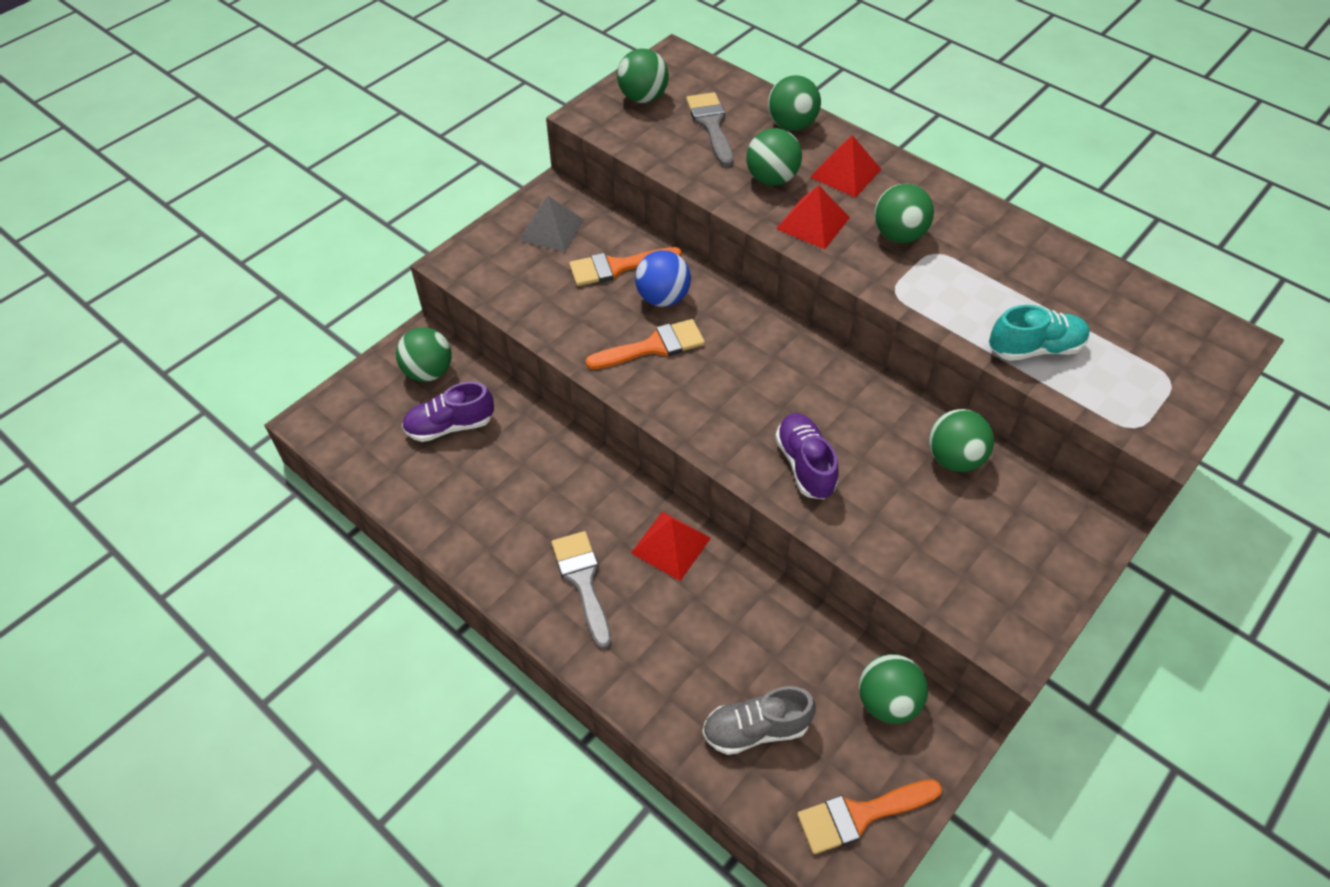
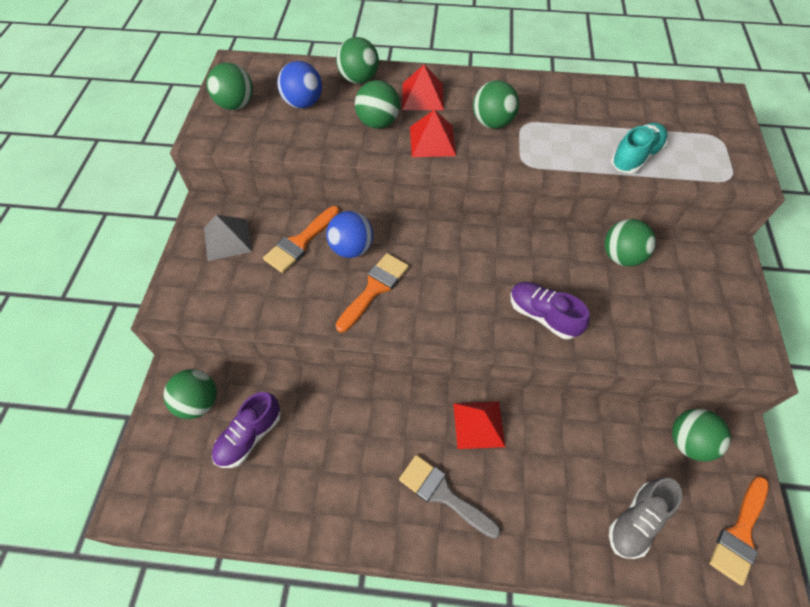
camera: 35 degrees left, 5 degrees up
(711, 125) = (303, 103): grey brush -> blue ball

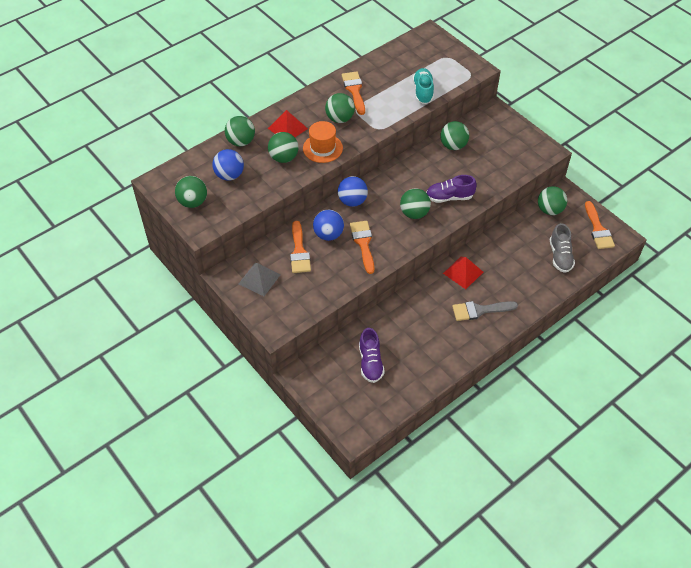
camera: 45 degrees left, 5 degrees down
(198, 402) = (327, 372): green ball -> green ball (414, 213)
(422, 232) = (352, 201): none -> blue ball
(432, 141) = (322, 148): red pyramid -> orange hat
(548, 104) = (354, 90): none -> orange brush

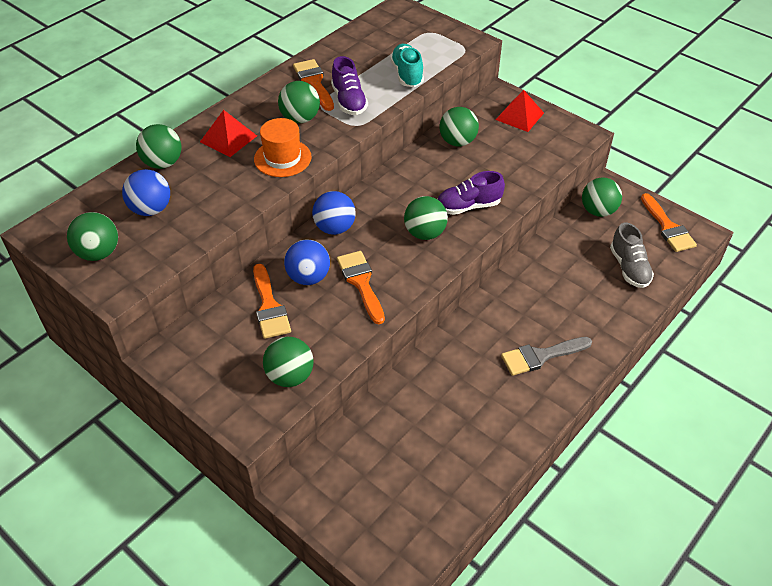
camera: 10 degrees left, 5 degrees down
(259, 279) = (214, 354): grey pyramid -> none
(284, 158) = (228, 177): green ball -> green ball (290, 376)
(370, 362) = (400, 456): purple shoe -> purple shoe (349, 101)
(463, 272) = (504, 307): red pyramid -> red pyramid (519, 116)

